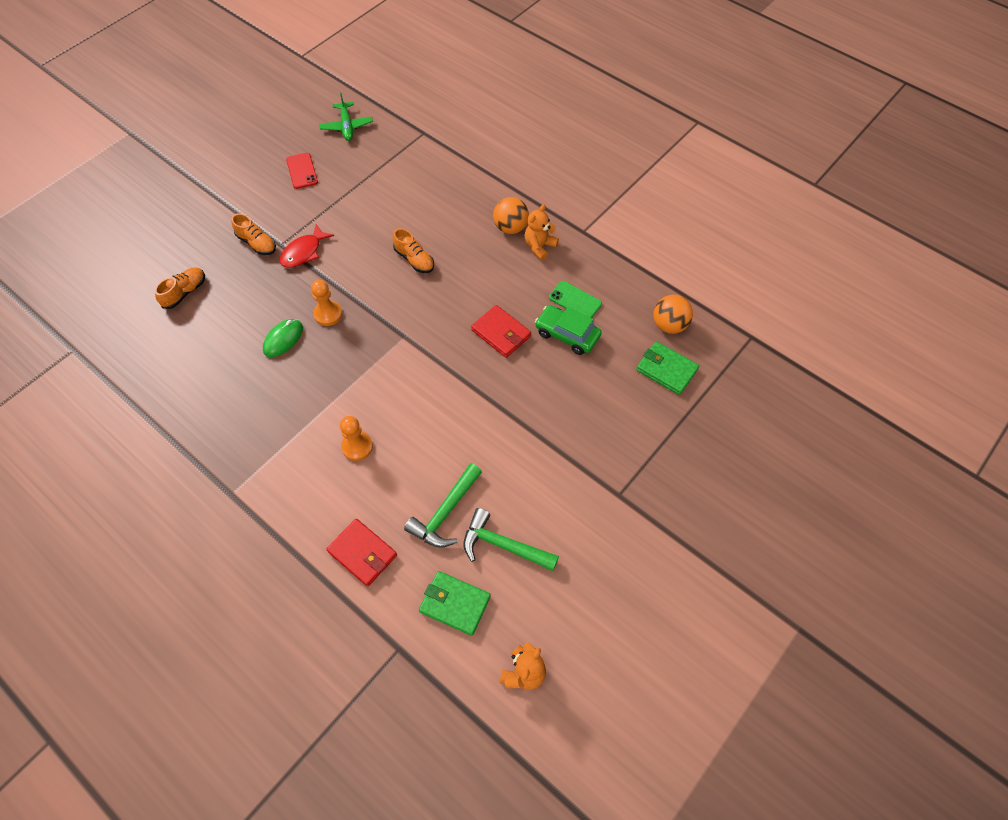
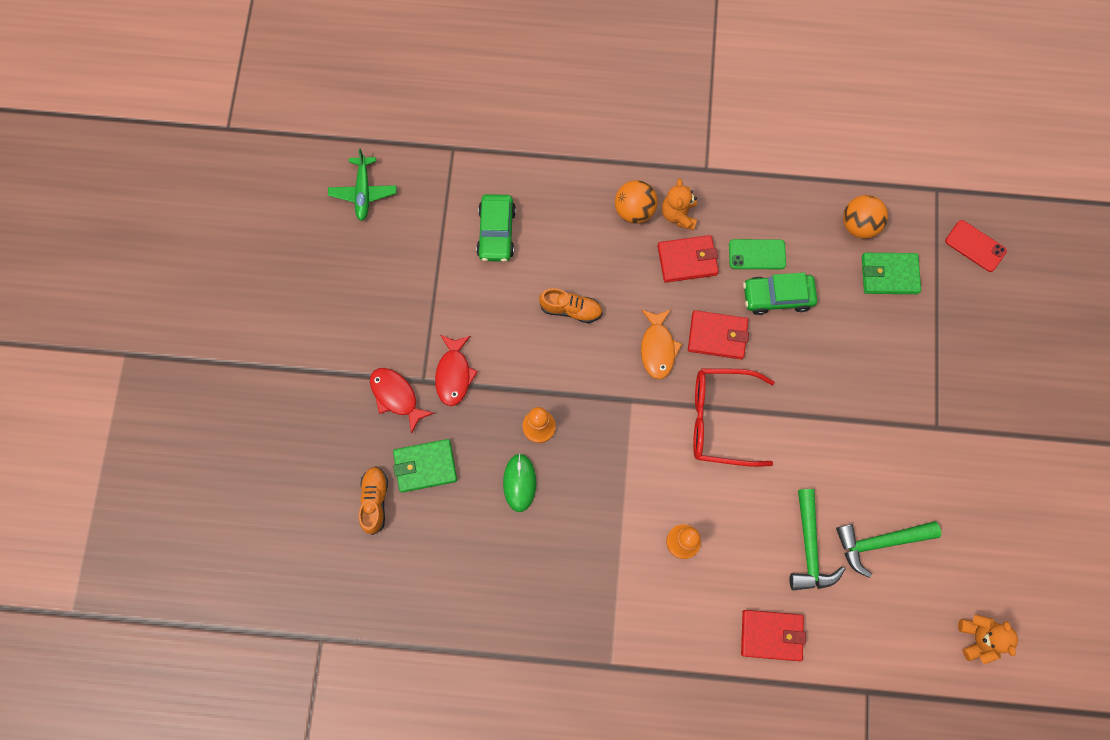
camera: 35 degrees left, 15 degrees up
(257, 243) = (396, 396): orange shoe -> red fish
(302, 171) = (365, 279): red phone -> red phone (975, 246)
(347, 126) = (363, 192): green plane -> green plane turned 45 degrees clockwise
(407, 191) = (496, 232): none -> green car
(452, 316) = (657, 348): none -> orange fish
(455, 386) = (720, 419): none -> red glasses
(455, 604) = (881, 622): green wallet -> green wallet (425, 466)
(521, 276) = (687, 260): none -> red wallet

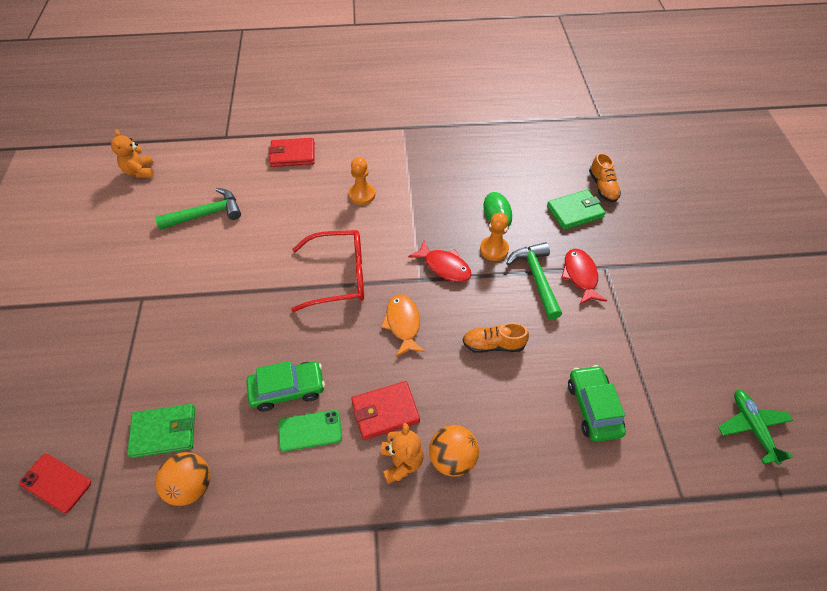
camera: 170 degrees right, 20 degrees down
(396, 396) = (621, 253): red fish -> red fish (444, 266)
(717, 336) = (347, 343): red wallet -> none
(809, 548) = (263, 203): green hammer -> green hammer (536, 278)

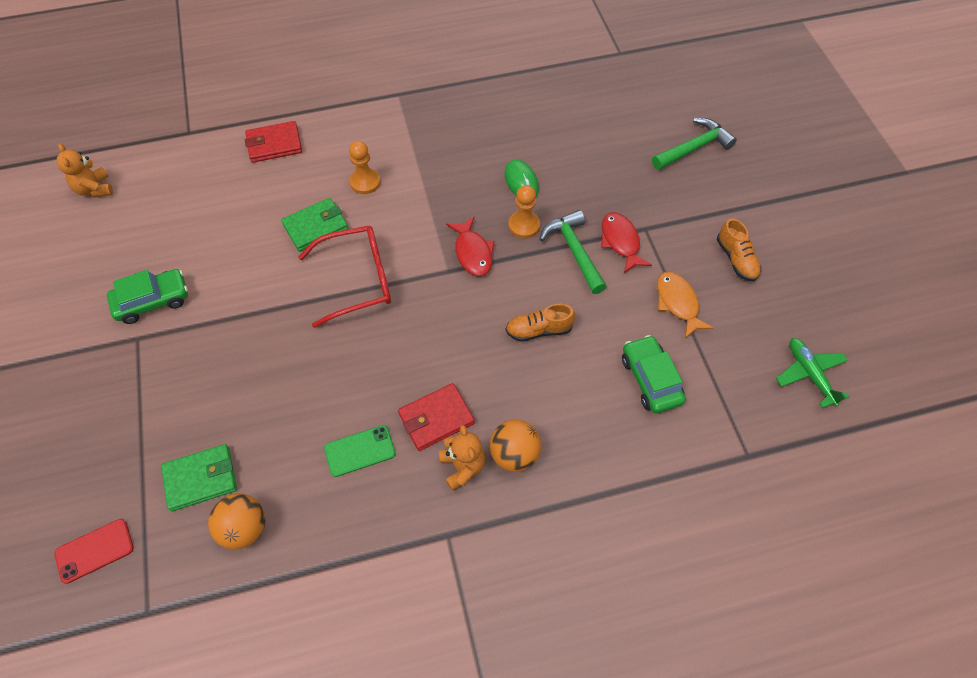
camera: 10 degrees left, 5 degrees up
(56, 483) = (95, 551): red phone -> red phone turned 45 degrees counterclockwise
(206, 214) = (188, 230): green hammer -> green hammer (694, 147)
(287, 389) = (326, 412): green car -> green car (153, 301)
(403, 324) = (438, 322): orange fish -> orange fish (678, 303)
(444, 266) = (472, 252): red fish -> red fish turned 45 degrees clockwise
(575, 212) = (606, 170): green wallet -> green wallet (315, 227)
(602, 187) = (632, 137): orange shoe -> orange shoe (736, 259)

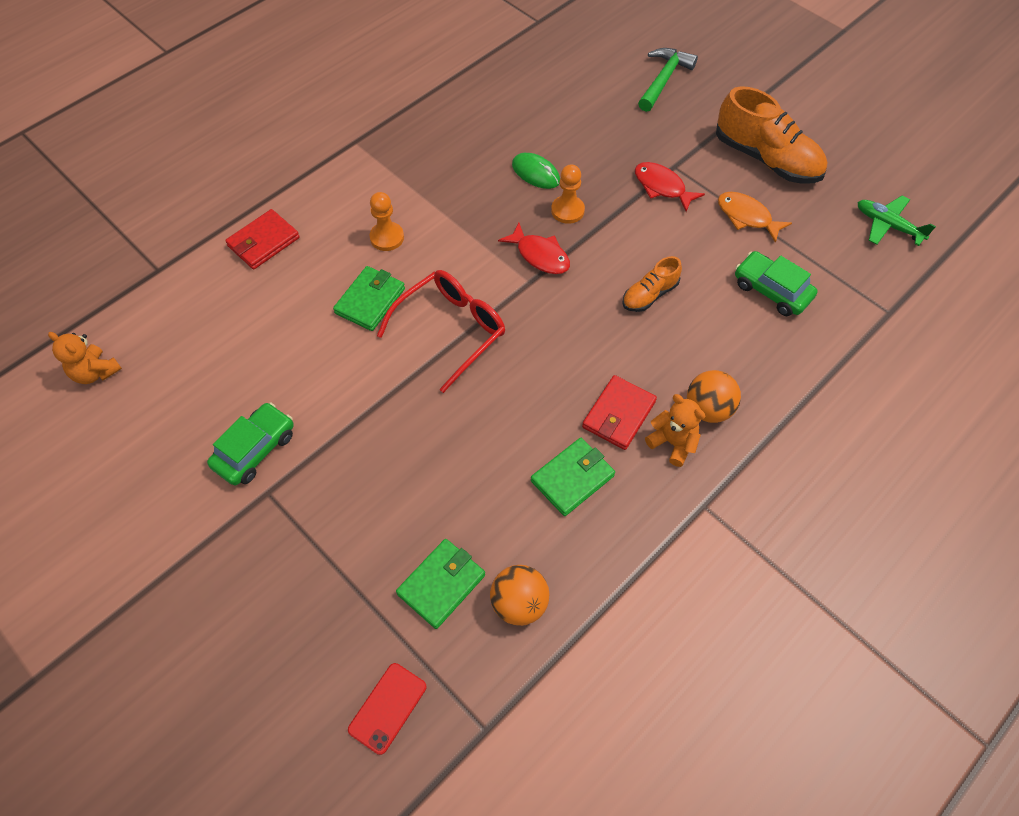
camera: 30 degrees left, 0 degrees up
(360, 451) = (572, 478): green phone -> green wallet
(574, 251) = (628, 213): green hammer -> none
(736, 259) = (766, 159): orange shoe -> orange shoe, size x1.90

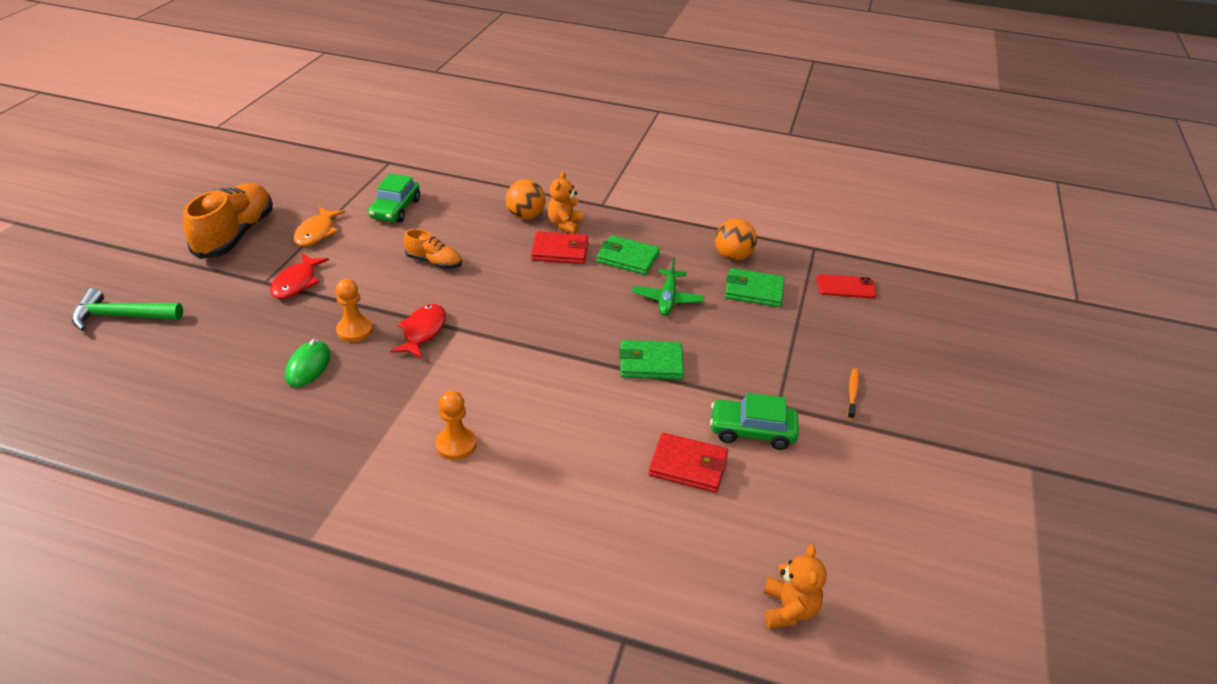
camera: 120 degrees left, 20 degrees down
(232, 575) = (852, 393): none -> orange toothbrush
(264, 242) = (521, 551): red wallet -> red wallet (688, 466)
(370, 301) = (545, 423): green wallet -> green wallet (651, 363)
(451, 330) = (543, 358): red glasses -> none
(887, 225) = (298, 172): green plane -> green plane (667, 299)

